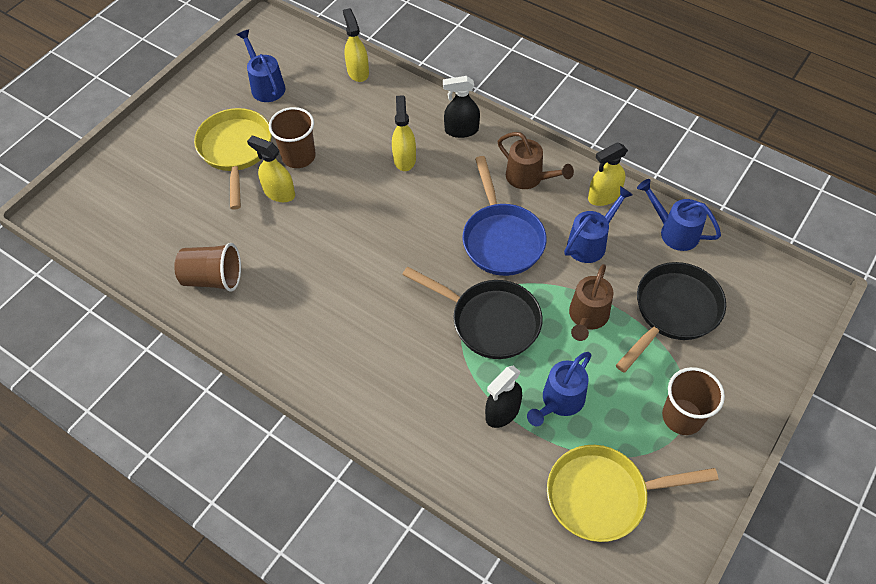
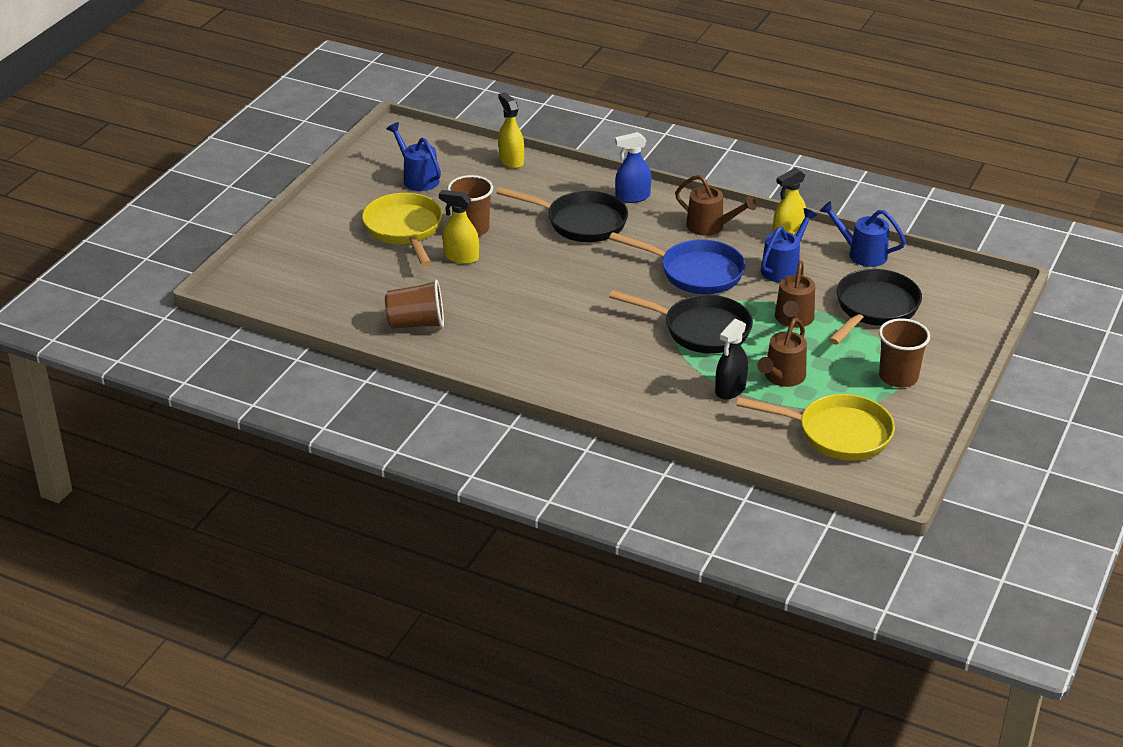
camera: 10 degrees left, 20 degrees down
(404, 159) = (581, 222): yellow spray bottle -> black pan
(461, 130) = (632, 197): black spray bottle -> blue spray bottle
(501, 239) = (696, 272): blue pan -> blue pan turned 45 degrees counterclockwise
(559, 402) = (781, 378): blue watering can -> brown watering can
(603, 496) = (838, 434): yellow pan -> yellow pan turned 150 degrees counterclockwise

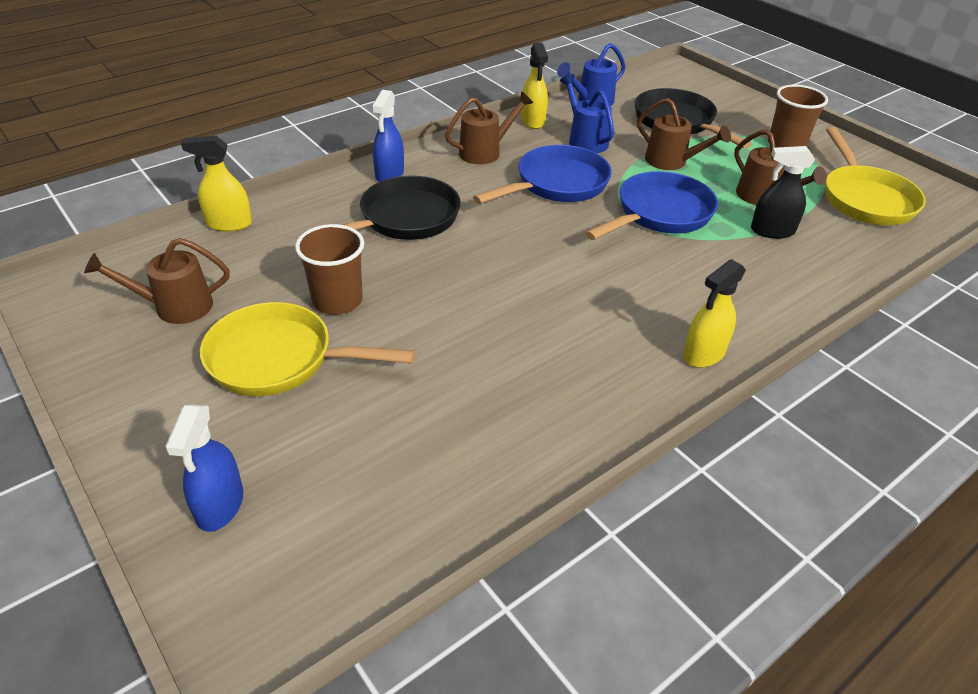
camera: 65 degrees left, 5 degrees up
(294, 254) = (220, 505): none -> blue spray bottle
(416, 324) = (512, 424): brown cup -> none
(417, 178) = (174, 307): blue watering can -> brown watering can
(461, 257) = (390, 330): yellow spray bottle -> yellow spray bottle (703, 354)
(701, 330) = (660, 214): black pan -> blue pan
(730, 389) = (772, 231): black spray bottle -> black spray bottle turned 120 degrees clockwise
(838, 434) = (865, 199): yellow pan -> yellow pan turned 135 degrees clockwise

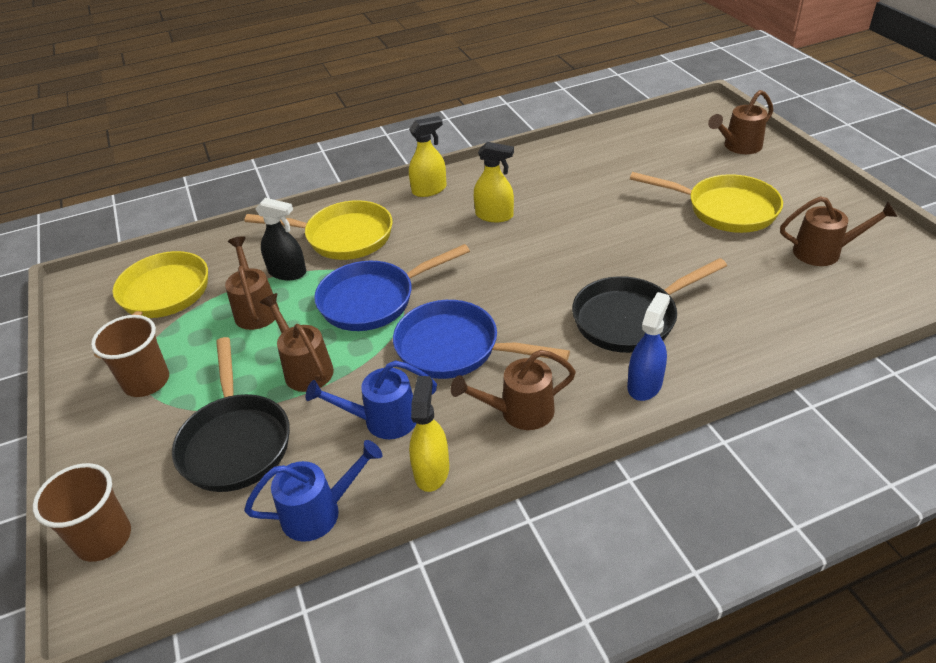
camera: 160 degrees left, 0 degrees up
(220, 505) = (738, 147): blue spray bottle -> brown watering can
(229, 224) = (814, 331): yellow spray bottle -> yellow spray bottle (494, 215)
(337, 300) = (688, 246): brown cup -> brown cup (104, 538)
(557, 184) = (454, 348): blue pan -> blue pan turned 45 degrees clockwise
(585, 140) = (382, 420): blue watering can -> blue watering can turned 90 degrees clockwise
(753, 274) = (343, 237): none -> yellow pan

